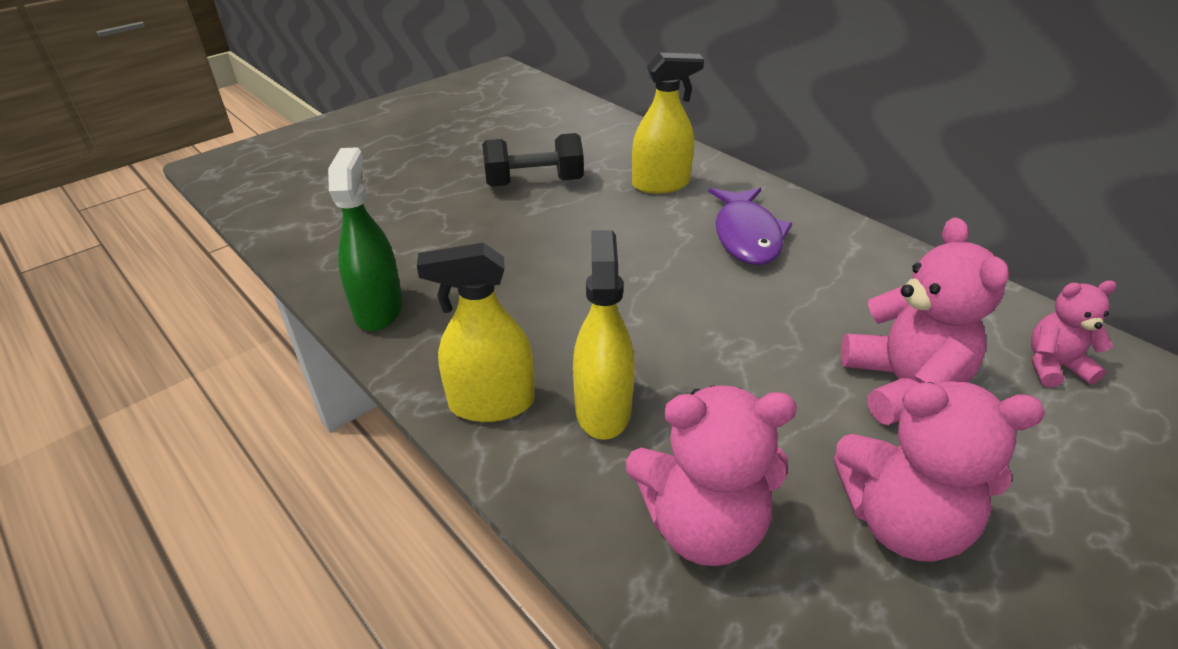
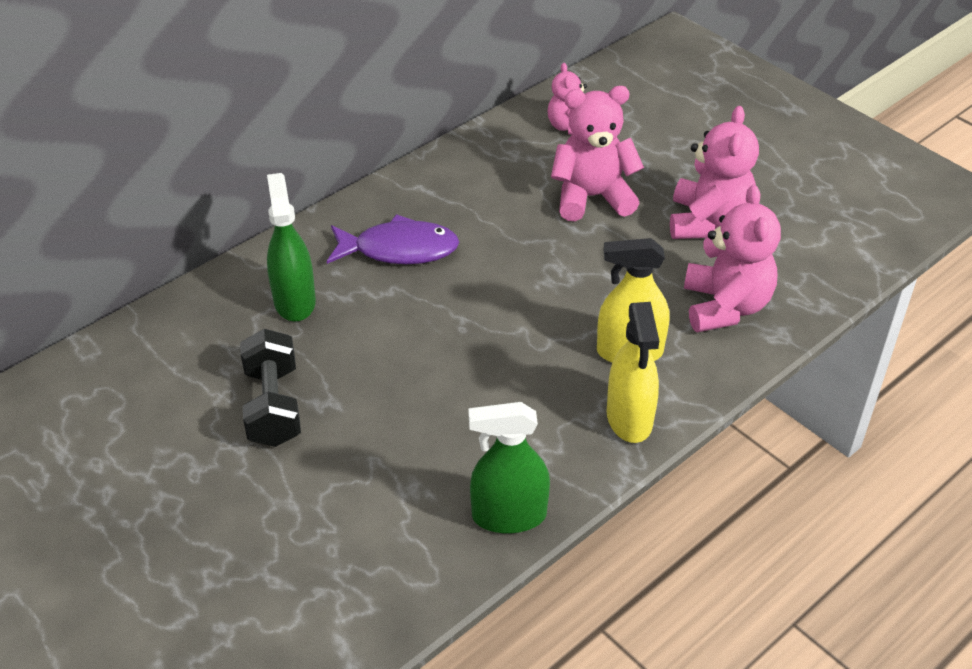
camera: 90 degrees left, 5 degrees up
(660, 184) = (294, 301): yellow spray bottle -> green spray bottle

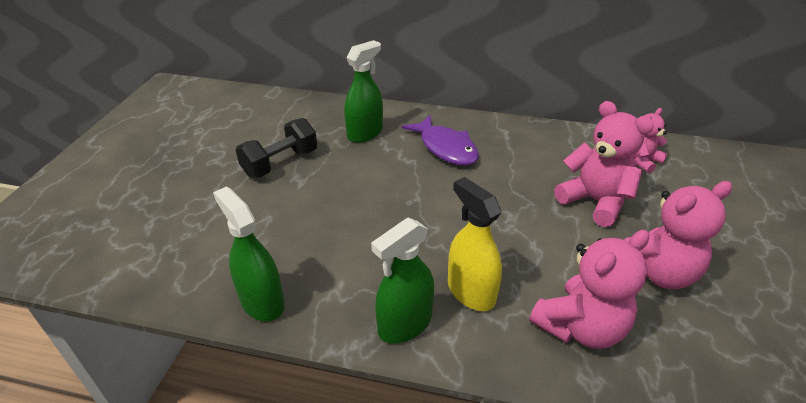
camera: 55 degrees right, 5 degrees down
(629, 418) = (405, 324): yellow spray bottle -> green spray bottle

